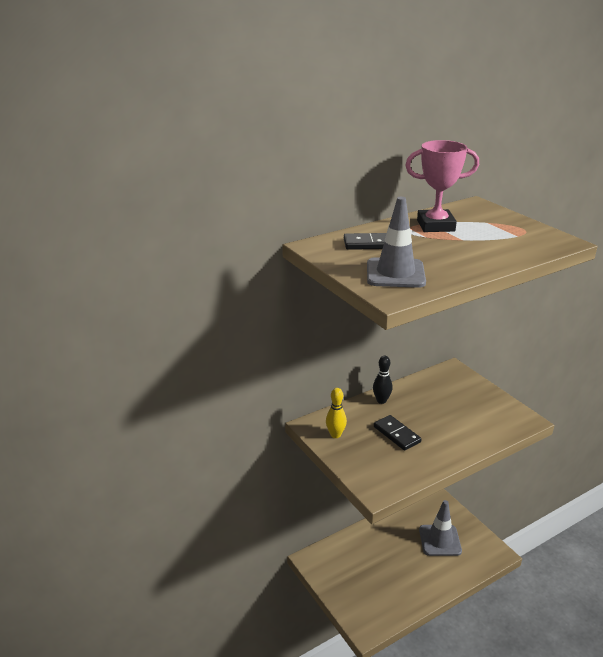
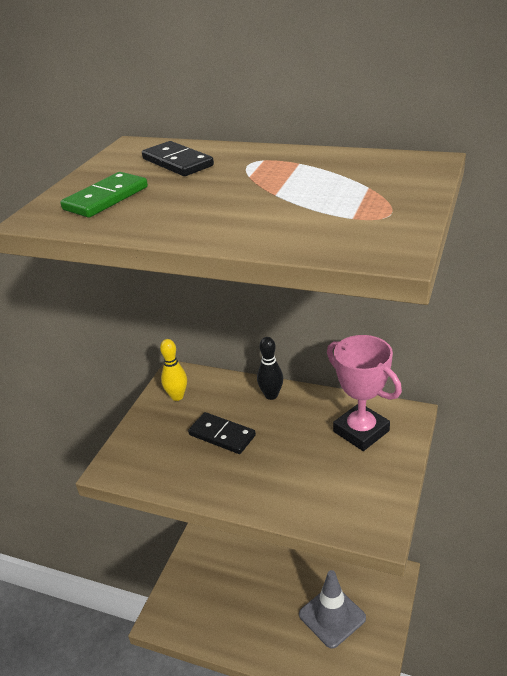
camera: 55 degrees right, 5 degrees up
(395, 273) = (106, 198): grey traffic cone -> green domino
(396, 434) = (222, 435): black domino -> black domino turned 75 degrees counterclockwise
(435, 225) = (295, 168): pink trophy -> pink trophy (361, 431)

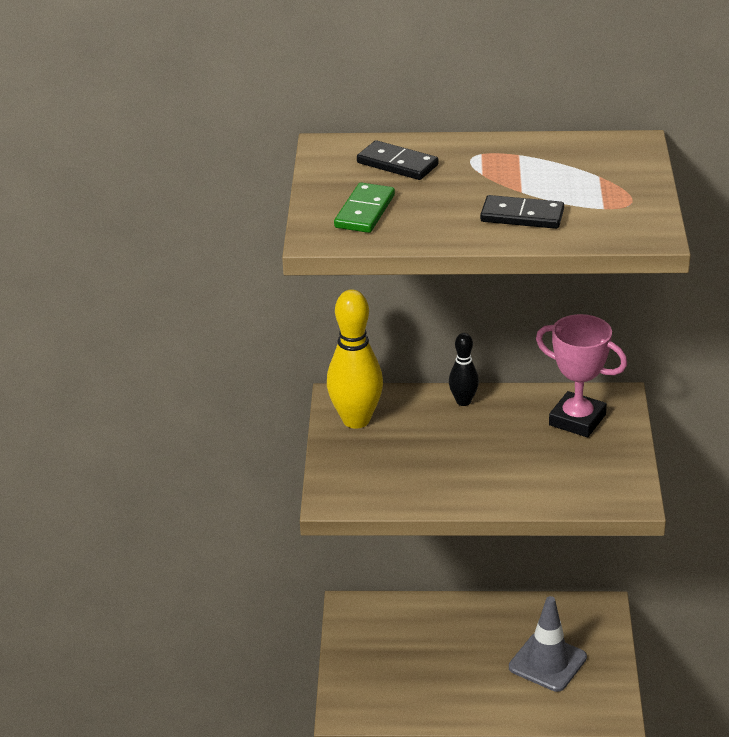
camera: 20 degrees left, 0 degrees up
(177, 396) = (356, 420): yellow bowling pin -> yellow bowling pin, size x1.85
(222, 435) = (432, 449): black domino -> black domino (522, 216)

